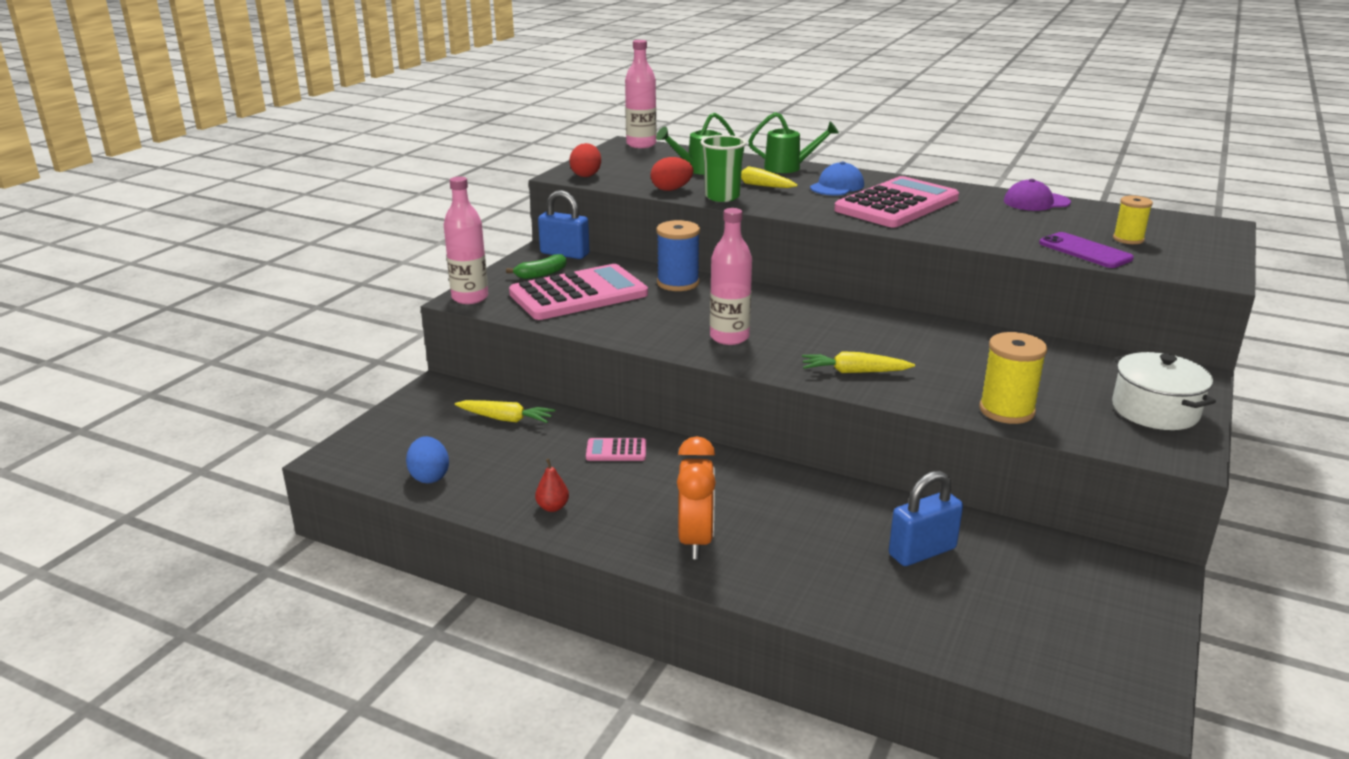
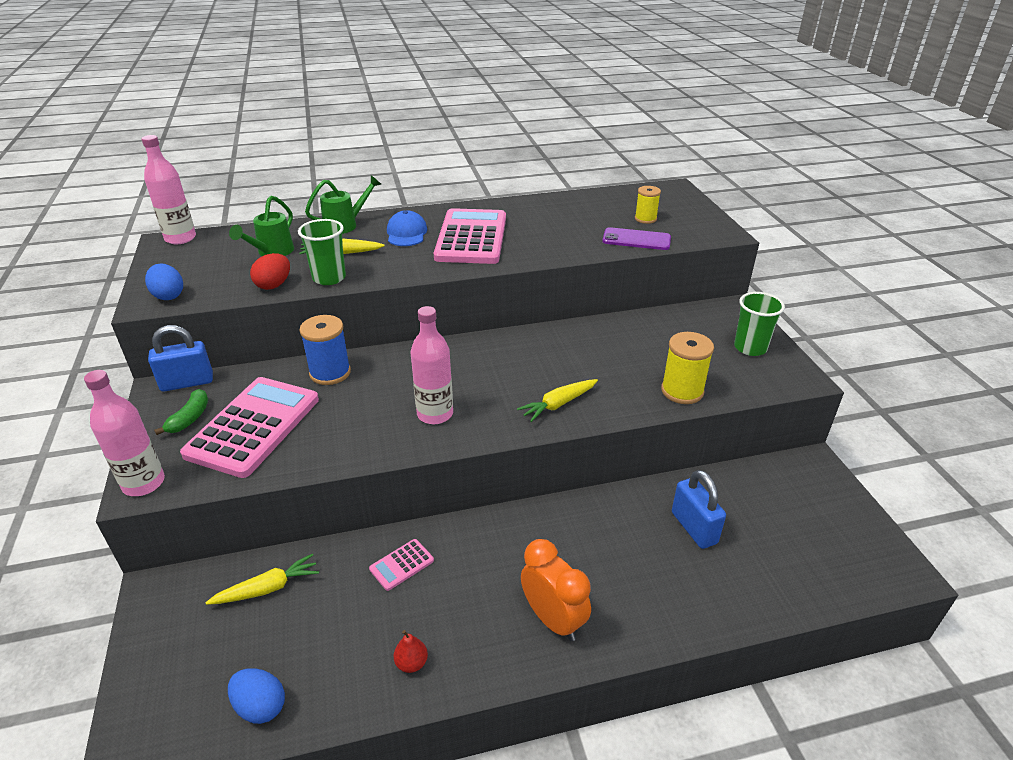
camera: 40 degrees left, 10 degrees up
(586, 175) = (168, 296): red egg -> blue egg
(922, 552) = (694, 528): blue padlock -> blue padlock turned 45 degrees counterclockwise
(1036, 202) = (555, 203): purple cap -> none
(1155, 410) = (750, 348): white pot -> green cup

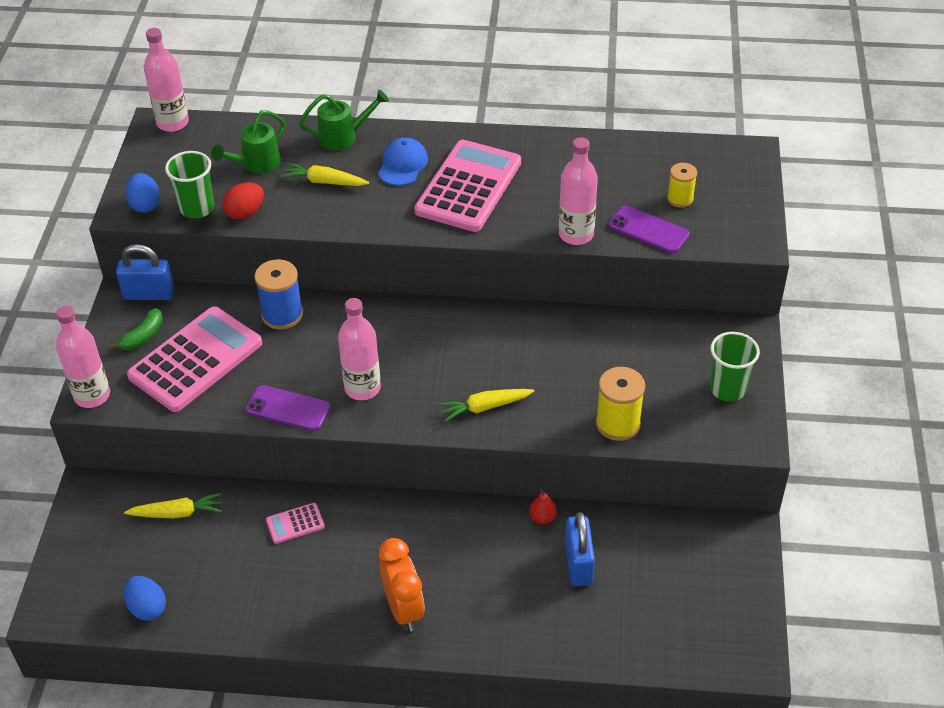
camera: 20 degrees right, 10 degrees up
(329, 278) = (300, 215): green cup -> green cup (197, 208)
(367, 447) = (288, 408): none -> purple phone
(411, 663) = (272, 609): red pear -> red pear (542, 517)
(581, 251) = (576, 234): none -> pink bottle

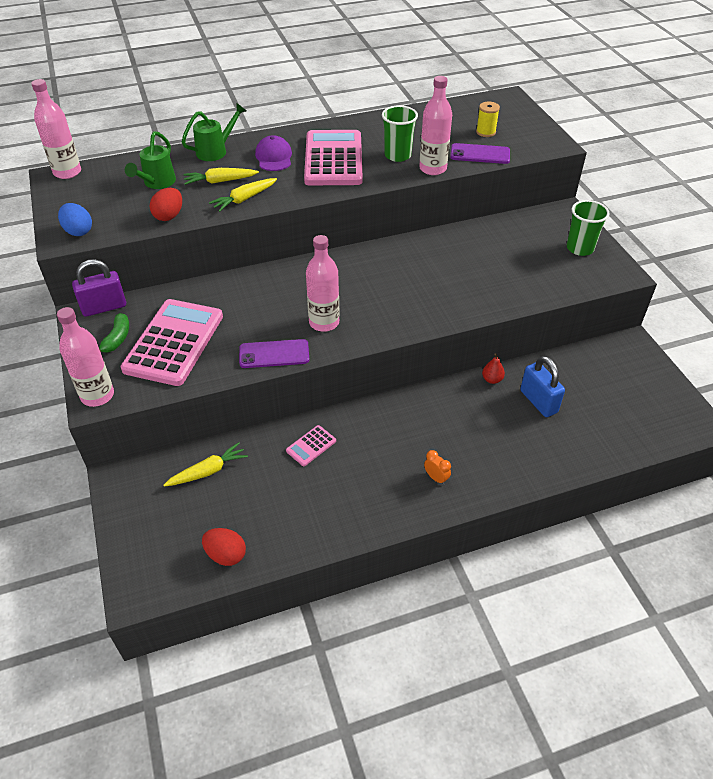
camera: 25 degrees left, 0 degrees up
(147, 608) = (226, 555): blue egg -> red egg
(149, 294) = (104, 307): blue padlock -> purple padlock
(197, 208) = (126, 223): green cup -> green cup (397, 155)
(282, 314) = (226, 291): blue spool -> none
(403, 165) = (274, 157): blue cap -> purple cap
(403, 609) = (436, 478): orange clock -> orange clock, size x0.48
(485, 407) = (425, 308): yellow carrot -> yellow carrot (244, 199)
(618, 424) = (525, 290): yellow spool -> none

